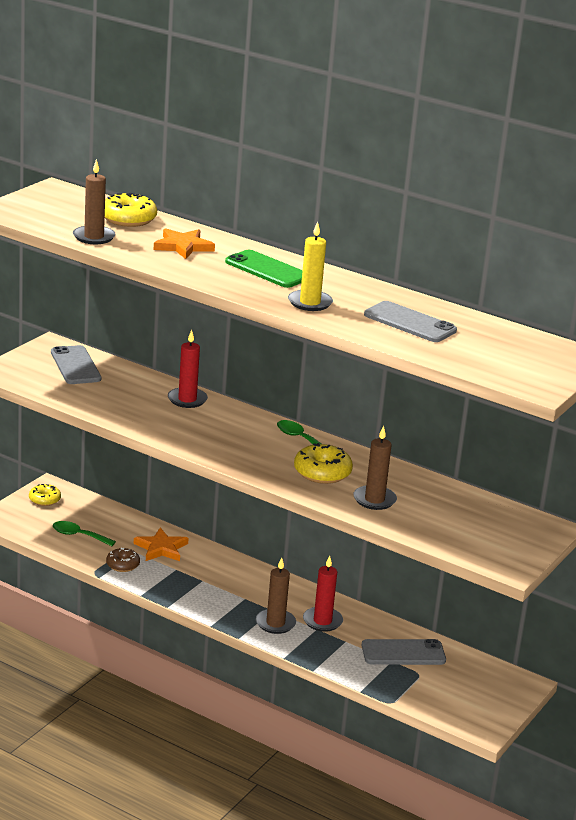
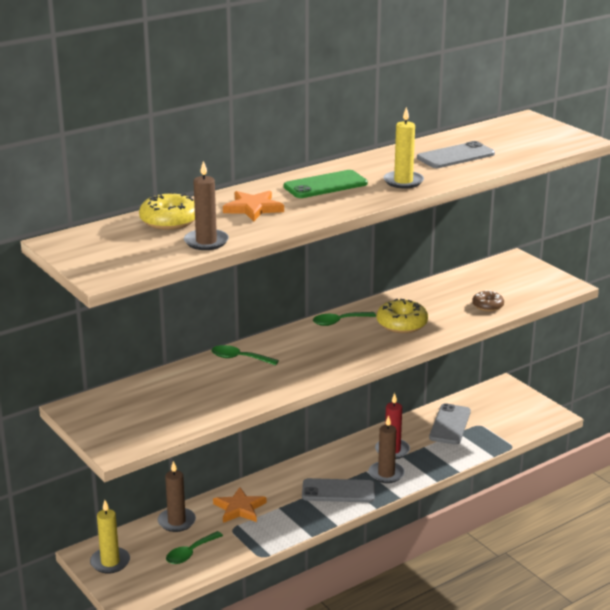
camera: 65 degrees left, 0 degrees up
(44, 500) = (110, 562): yellow donut -> yellow candle
(75, 366) = (132, 403): grey phone -> grey phone (338, 491)
(122, 565) = (256, 536): brown donut -> brown donut (487, 306)
(187, 399) = (239, 358): red candle -> green spoon
(374, 500) = (454, 312): brown candle -> brown candle (176, 521)

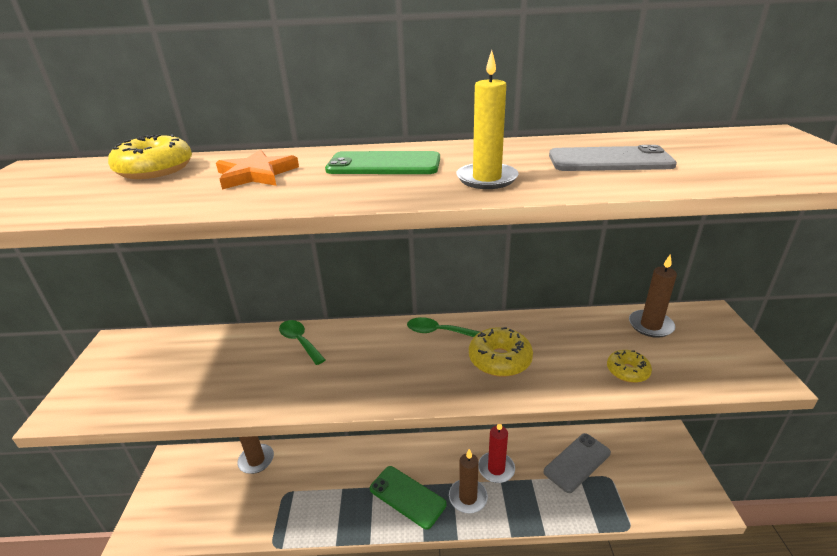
camera: 35 degrees right, 5 degrees up
(110, 562) = (172, 479): yellow candle -> none
(190, 553) = (229, 504): green spoon -> none
(206, 242) = (122, 202): brown candle -> brown candle (650, 325)
(239, 508) = (312, 472): orange star -> none
(338, 491) = (407, 496): grey phone -> green phone
(487, 306) = (627, 371): brown donut -> yellow donut

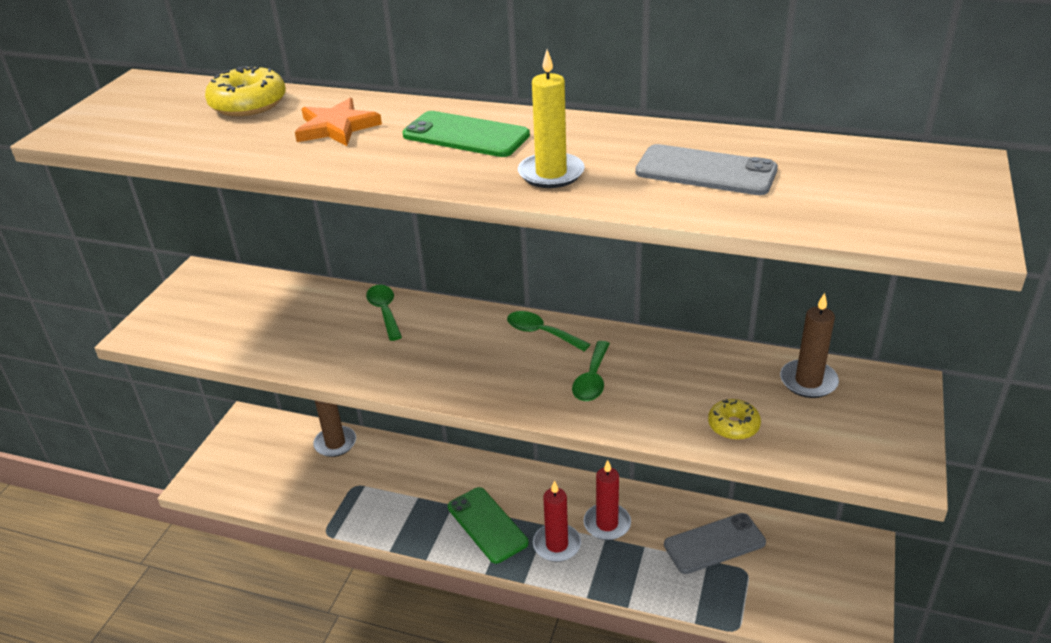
camera: 20 degrees right, 5 degrees up
(468, 497) = (557, 545): brown candle -> red candle
(499, 360) = (592, 380): yellow donut -> green spoon

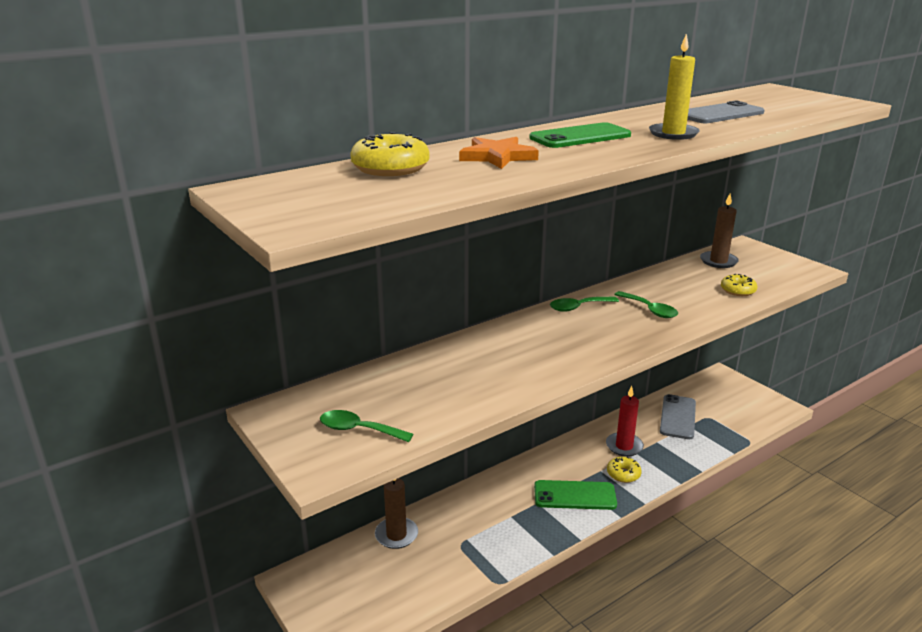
camera: 55 degrees left, 10 degrees down
(384, 311) = (471, 348): green spoon -> green spoon (358, 430)
(557, 545) = (623, 474): red candle -> yellow donut

